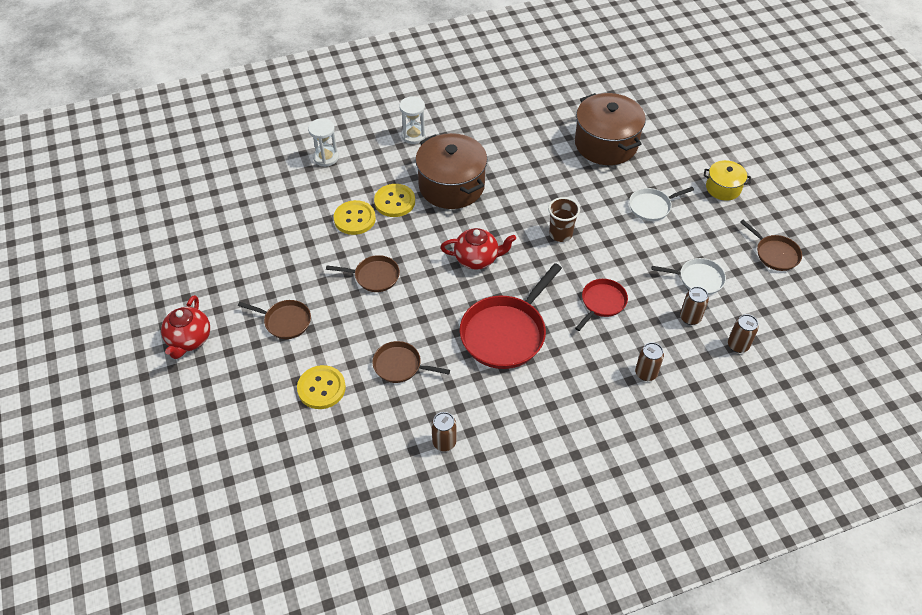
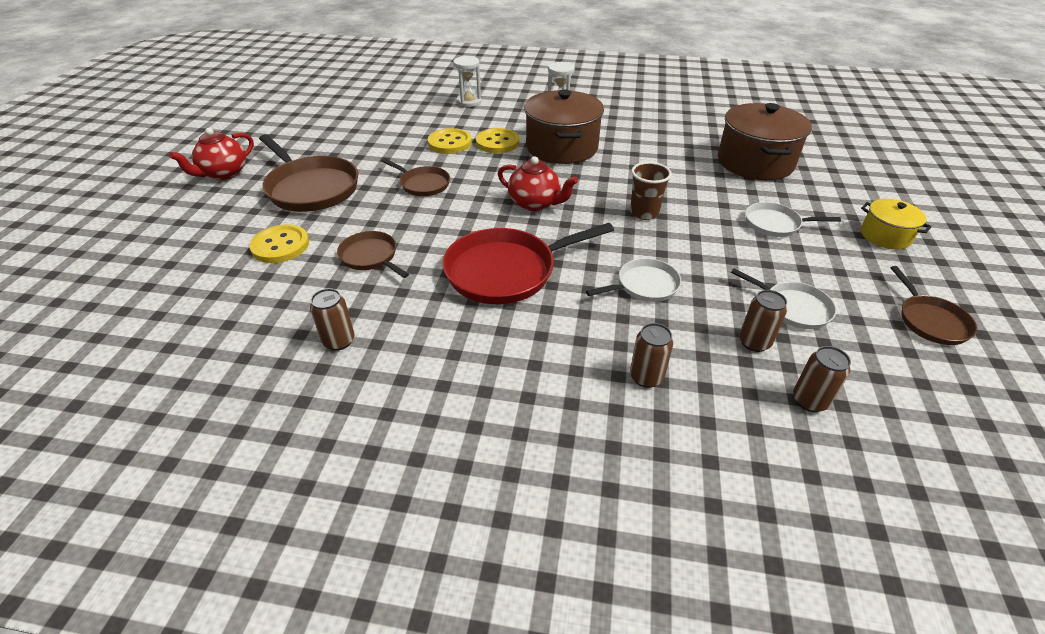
camera: 30 degrees right, 10 degrees down
(285, 321) = (311, 188): brown pan -> brown pan, size x1.82
(602, 303) = (644, 285): red pan -> white pan

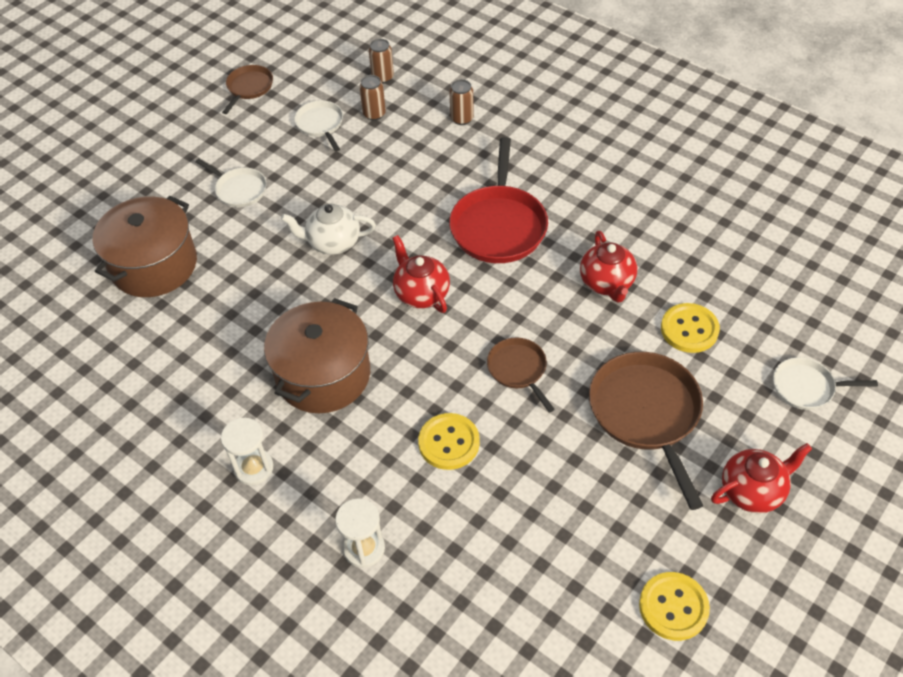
camera: 150 degrees left, 10 degrees up
(339, 341) = (653, 210): brown can -> none
(371, 257) = (607, 283): brown pan -> red teapot
(497, 142) = (390, 418): yellow button -> yellow button (673, 607)
(506, 271) = (499, 226): red pan -> red pan turned 90 degrees clockwise
(644, 213) = (332, 242): brown cup -> white teapot
(644, 285) = (403, 175): white pan -> white pan (806, 387)
(885, 236) = (174, 148): yellow pot -> none

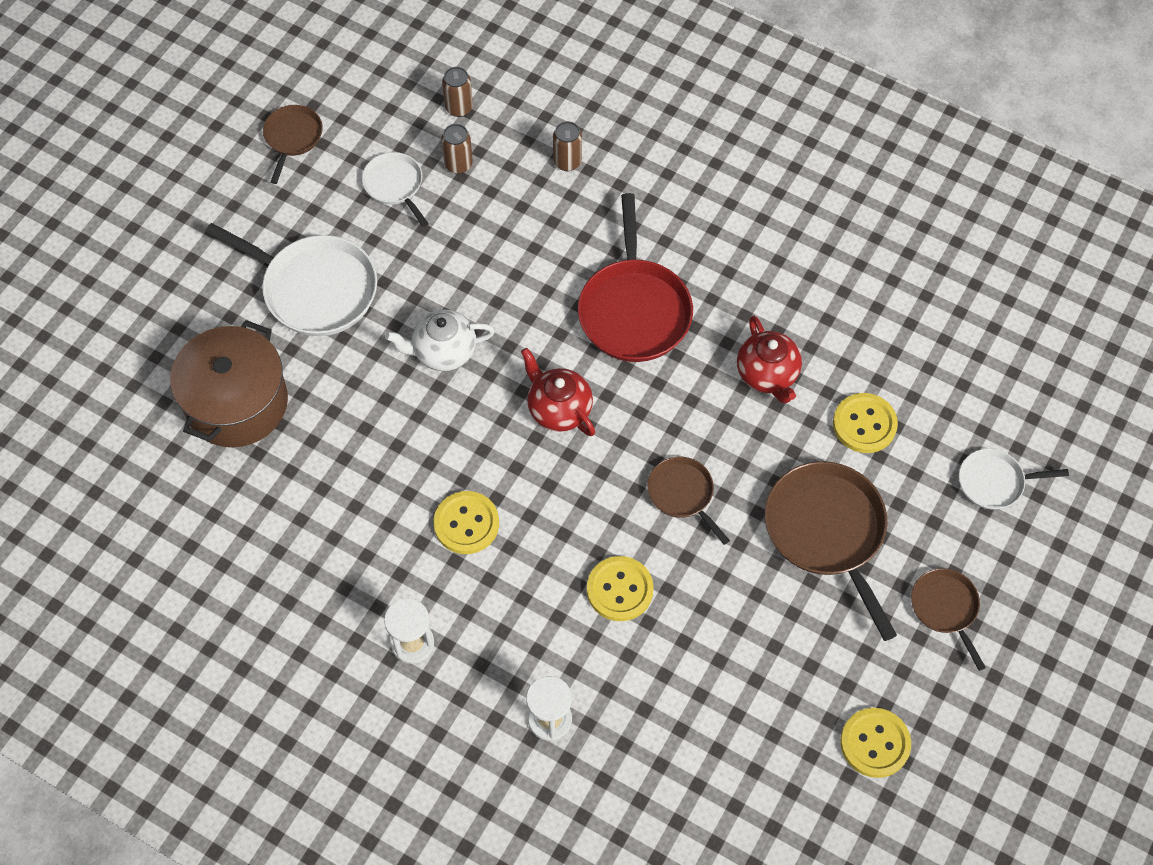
camera: 10 degrees left, 10 degrees up
(239, 189) = (314, 289): white pan -> white pan, size x1.82
(323, 375) = (466, 524): brown pot -> yellow button
(753, 491) = (945, 608): red teapot -> brown pan

